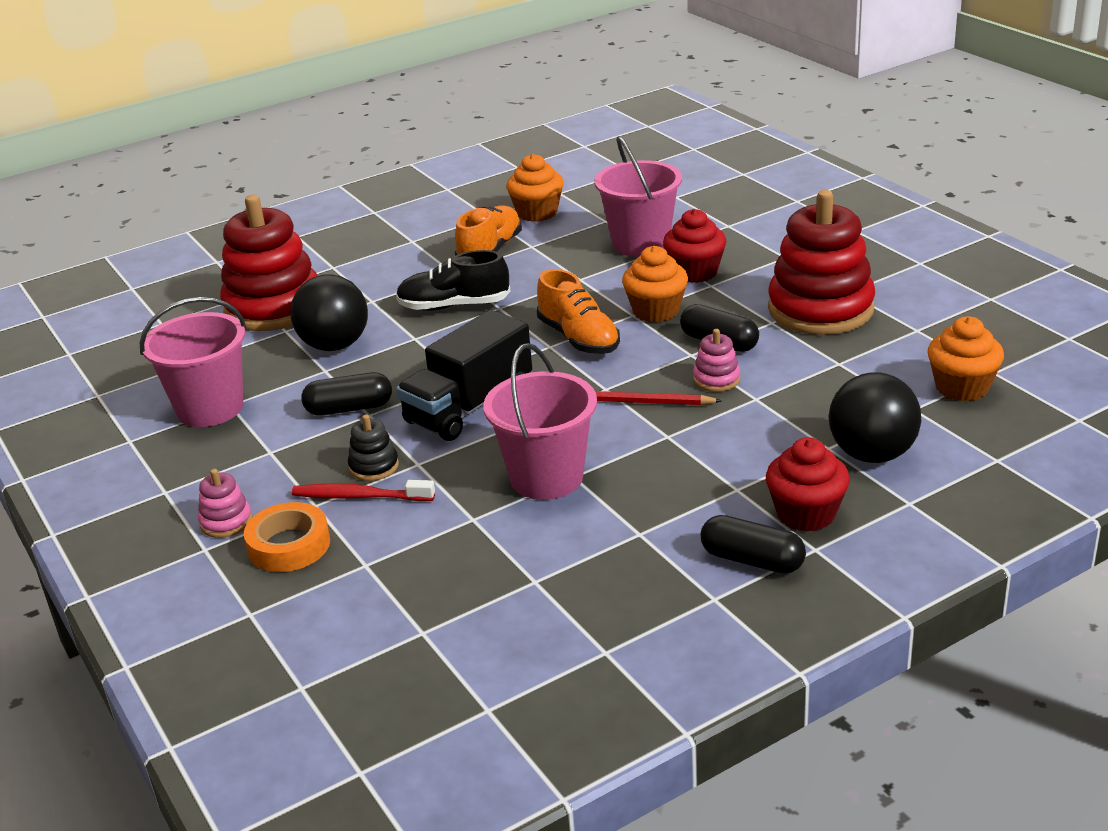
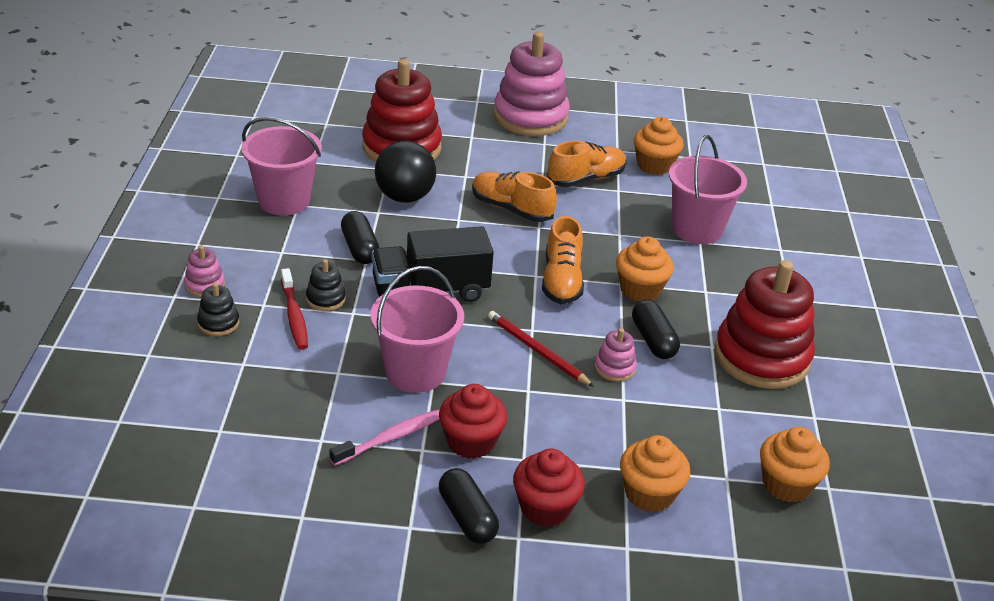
camera: 30 degrees right, 5 degrees up
(289, 545) = (218, 323): orange tape -> black stacking toy
(349, 408) = (360, 248): black capsule -> black capsule turned 45 degrees clockwise
(360, 496) = (294, 315): red toothbrush -> red toothbrush turned 150 degrees counterclockwise
(369, 226) = (530, 117): none -> pink stacking toy
(454, 306) = (511, 209): black shoe -> orange shoe
(597, 542) = (389, 438): none -> pink toothbrush
(695, 272) = (706, 274): red cupcake -> red cupcake (471, 442)
(872, 454) = (649, 494): black ball -> orange cupcake

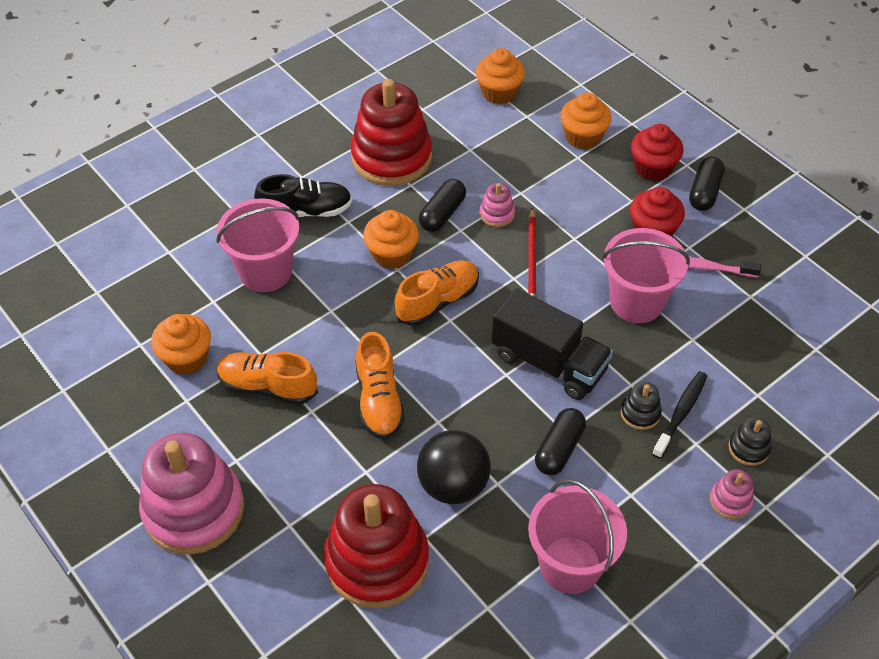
camera: 130 degrees left, 15 degrees up
(294, 315) = (680, 414): red toothbrush -> black toothbrush
(743, 278) = (305, 211): none -> black shoe

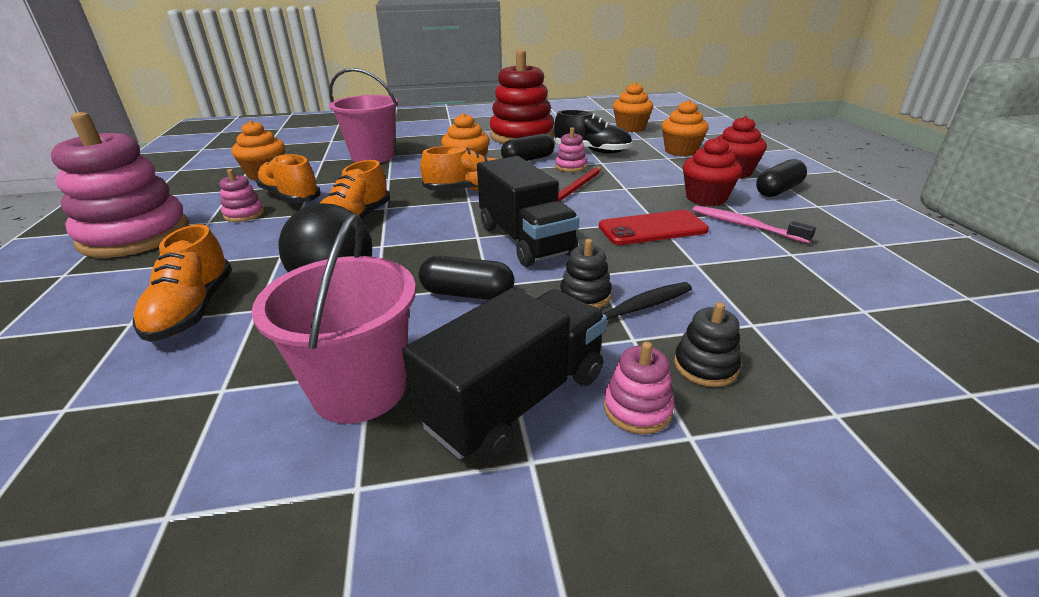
camera: 30 degrees right, 20 degrees down
(257, 434) = (244, 214): none -> pink stacking toy
(305, 211) = (435, 143): black shoe -> black shoe (592, 151)
(377, 561) = (193, 310): red stacking toy -> orange shoe
(559, 449) = (467, 293): black capsule -> black capsule turned 45 degrees clockwise
(636, 302) = (652, 228): pink bucket -> red phone
(663, 527) = (515, 399): none -> black truck

